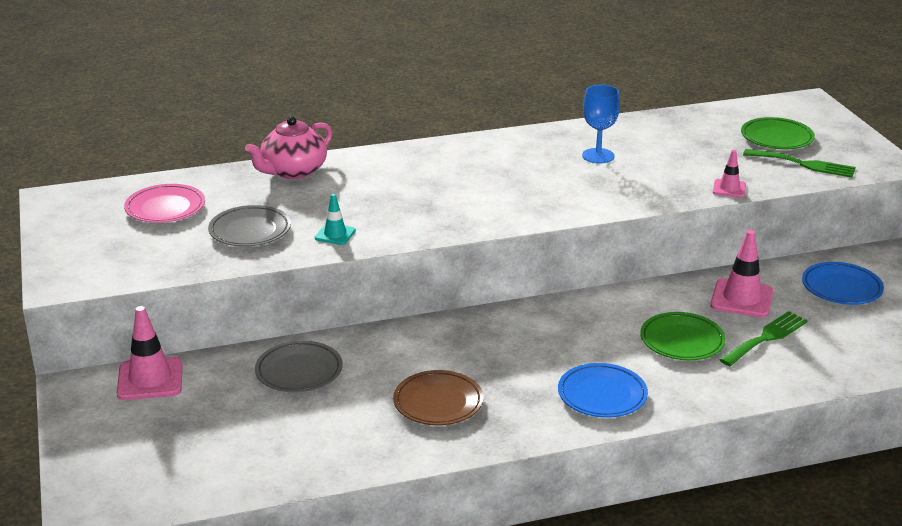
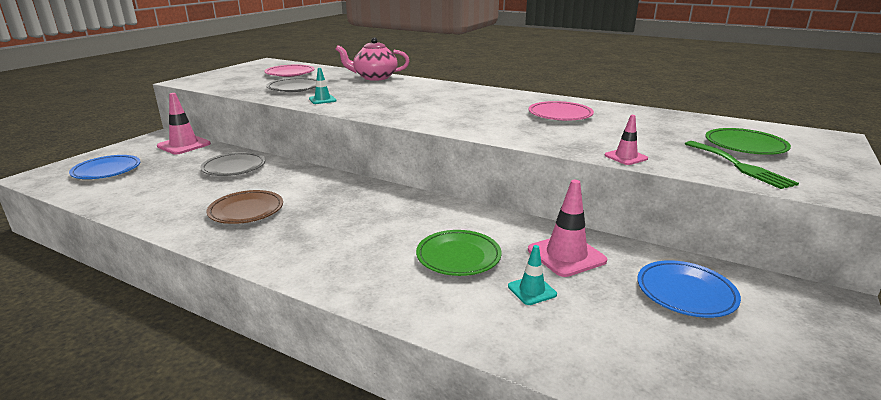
camera: 45 degrees right, 5 degrees down
(598, 156) = (560, 115): blue goblet -> pink plate
(602, 395) = (331, 257): blue plate -> blue plate (107, 171)
(766, 338) = (532, 290): green fork -> turquoise traffic cone

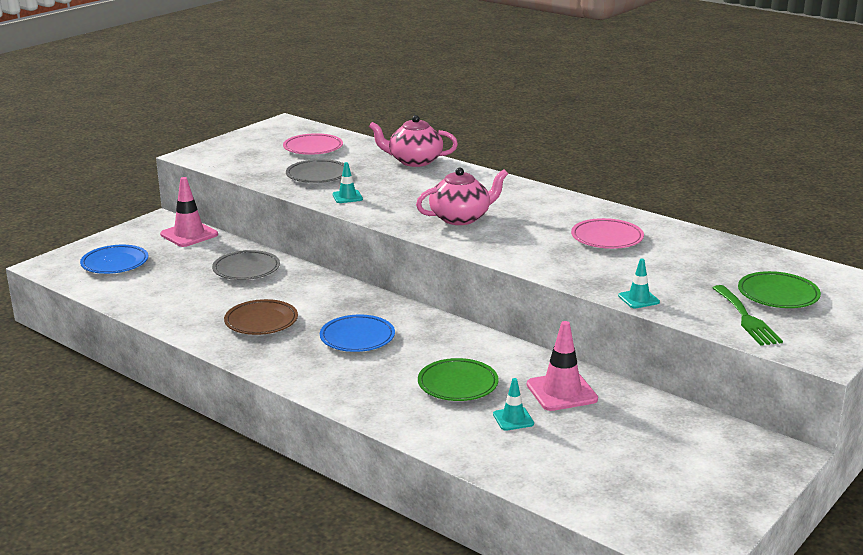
camera: 10 degrees right, 0 degrees up
(426, 108) = (461, 218): none -> pink teapot
(626, 157) = (638, 299): pink traffic cone -> turquoise traffic cone
(685, 293) = (653, 434): blue plate -> blue plate (357, 338)

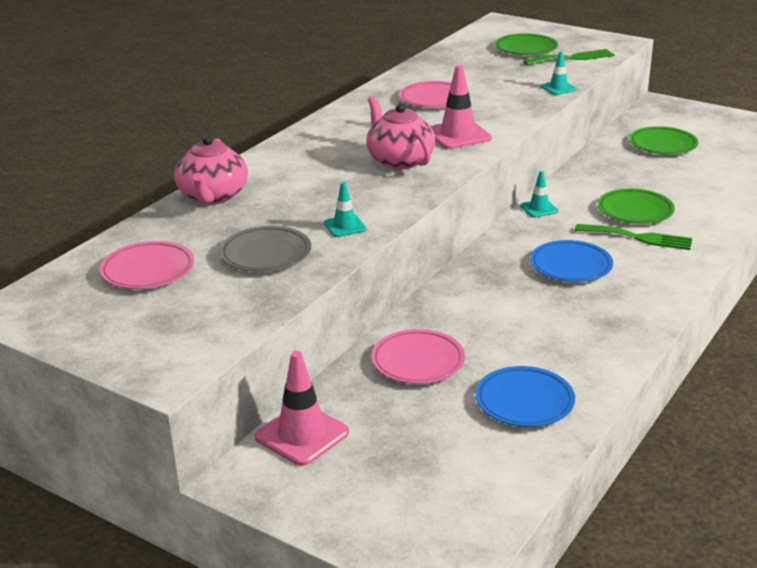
camera: 95 degrees left, 5 degrees up
(115, 263) = (422, 489): blue plate -> blue plate (524, 401)
(246, 269) = (418, 361): grey plate -> pink plate
(261, 321) = (559, 328): brown plate -> none
(399, 377) = (638, 238): none -> green fork
(513, 419) = (677, 186): turquoise traffic cone -> turquoise traffic cone (539, 209)
(561, 392) = (621, 169): pink traffic cone -> pink traffic cone (458, 135)
(634, 430) = (663, 145): none -> green plate

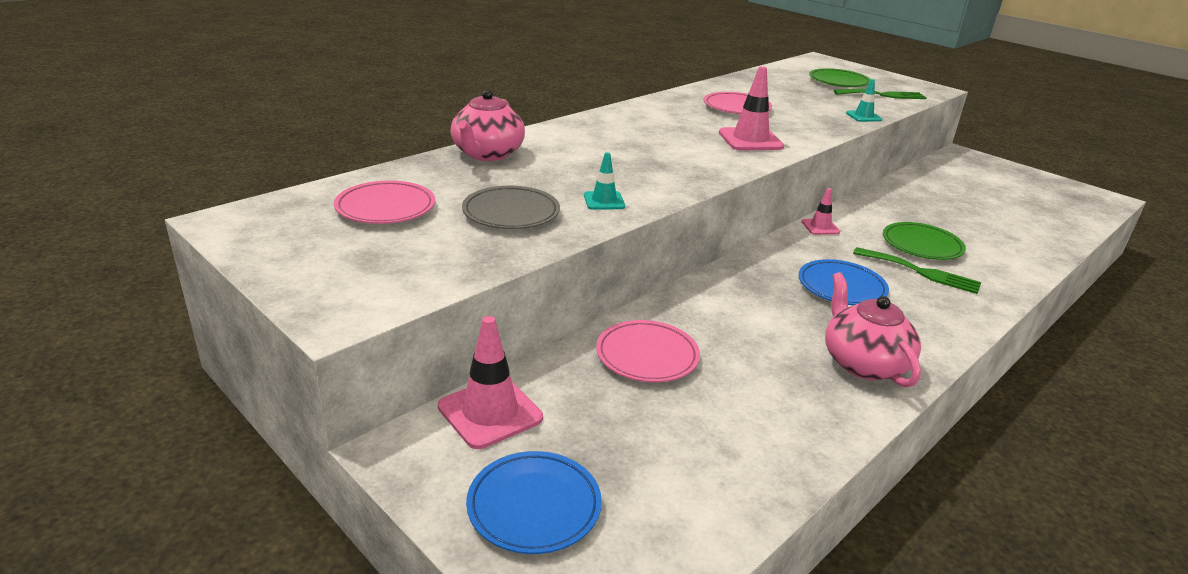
camera: 10 degrees right, 0 degrees up
(399, 160) = (684, 152): pink teapot -> pink teapot (863, 363)
(524, 401) = (753, 425): blue plate -> blue plate (534, 506)
(539, 209) = (820, 227): turquoise traffic cone -> pink traffic cone
(663, 145) = (961, 190): green plate -> none

